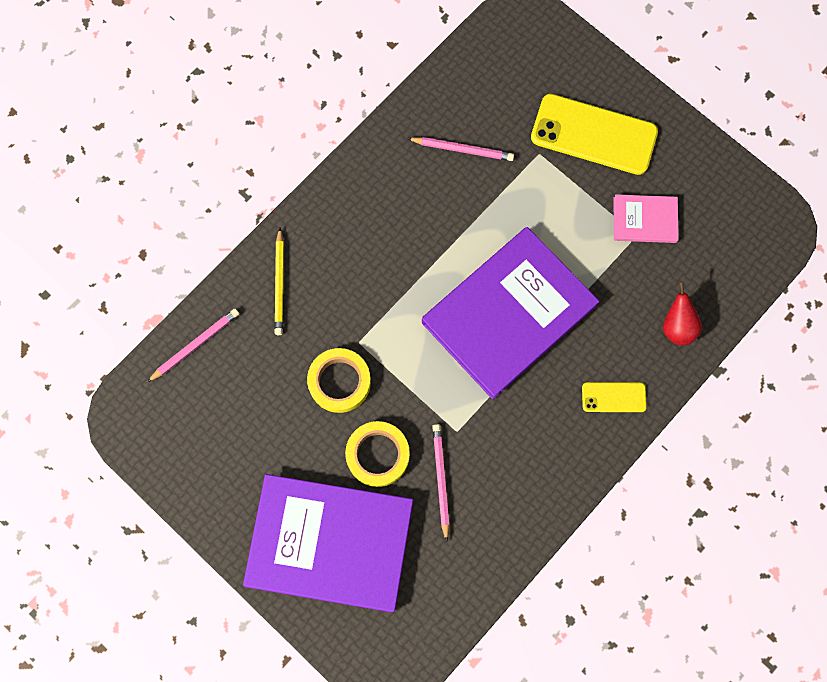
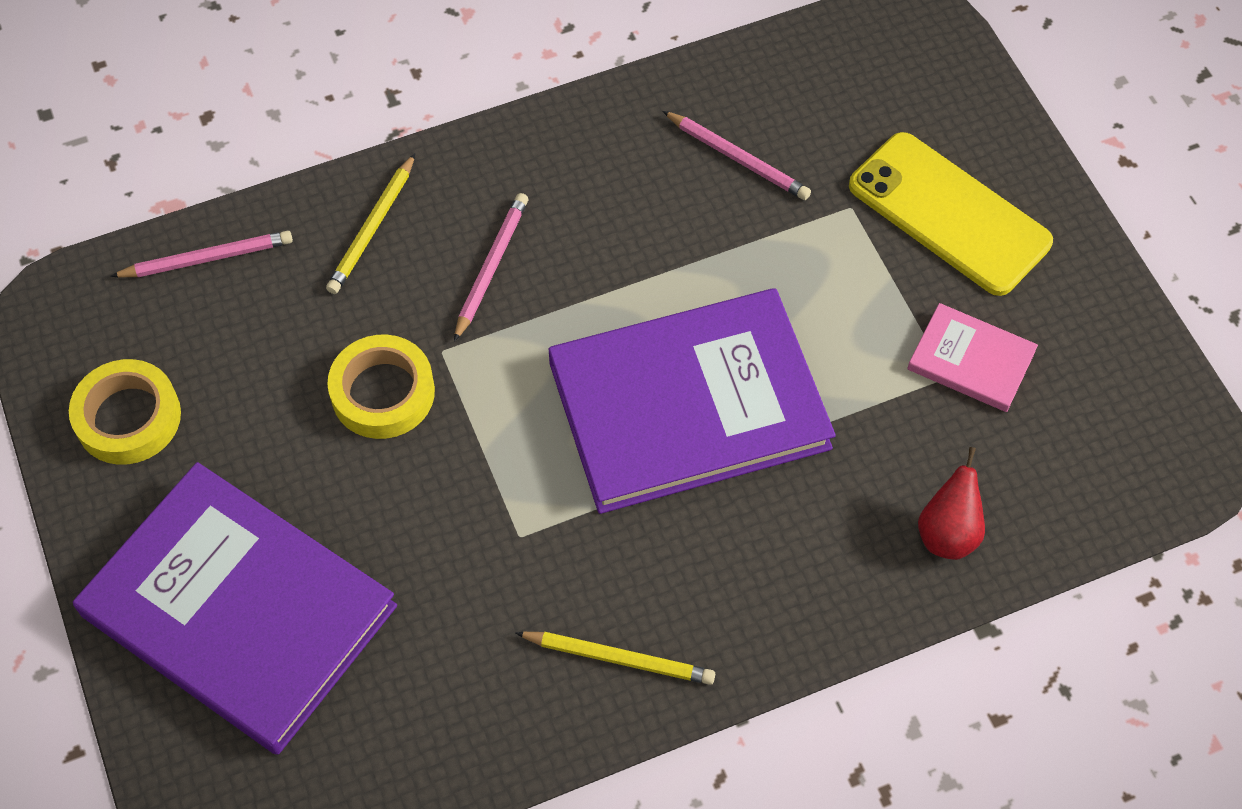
camera: 25 degrees right, 15 degrees down
(378, 455) = (381, 517): yellow tape -> yellow tape (128, 418)
(441, 480) = (456, 595): pink pencil -> pink pencil (491, 267)
(542, 475) = (619, 658): none -> yellow pencil
(613, 397) = (792, 593): yellow phone -> none

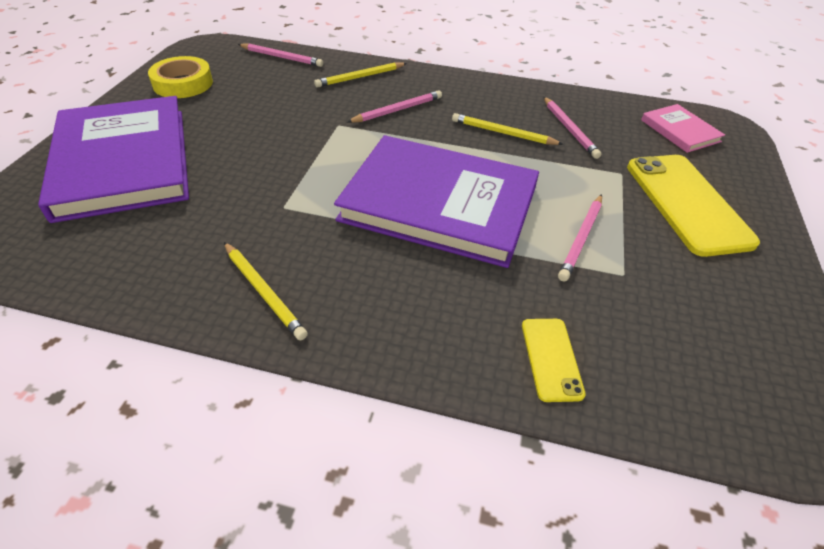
camera: 35 degrees right, 15 degrees down
(383, 392) = (293, 125): yellow tape -> none
(663, 222) = (503, 133): none -> yellow pencil
(875, 352) = (581, 239): none -> pink pencil
(948, 533) = (551, 359): red pear -> yellow phone
(971, 360) = (648, 275): pink book -> pink book (680, 131)

